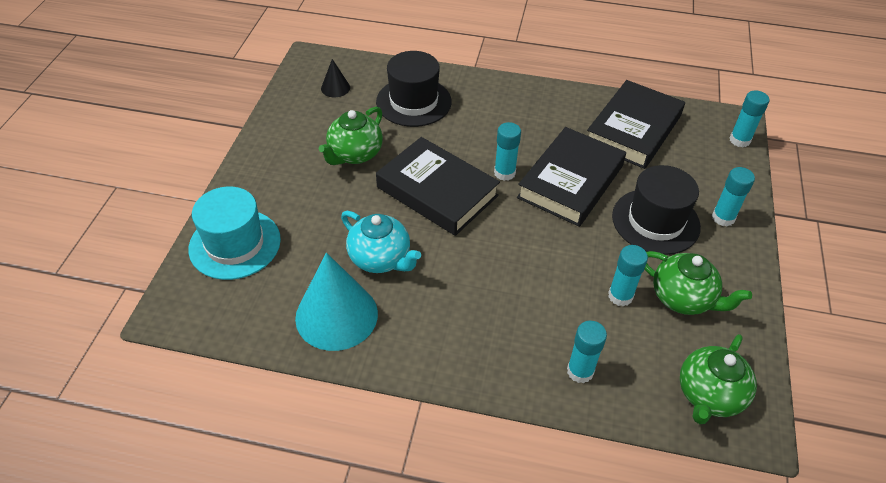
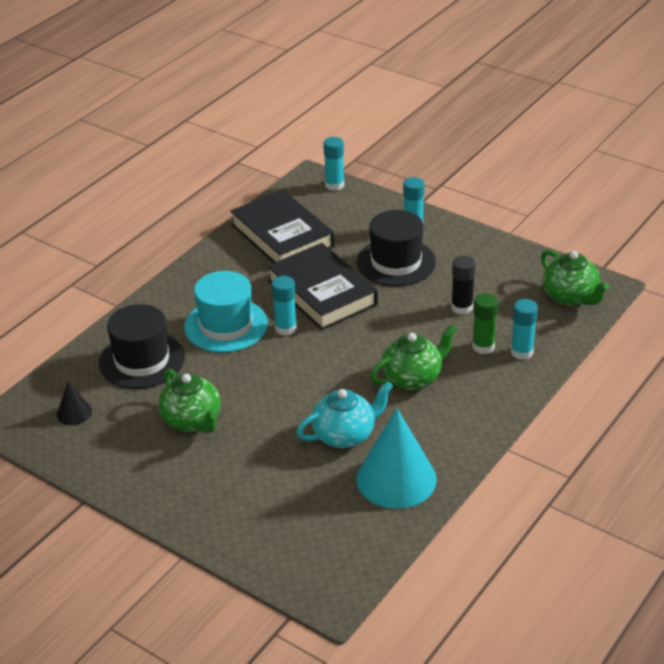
camera: 65 degrees left, 10 degrees down
(235, 244) = (266, 535): turquoise hat -> turquoise hat (226, 325)
(437, 191) = (282, 377): black book -> none
(568, 332) = (483, 346): none -> green glue stick
(620, 296) = (462, 307): turquoise glue stick -> black glue stick
(683, 298) = (480, 277): green teapot -> green teapot (413, 378)

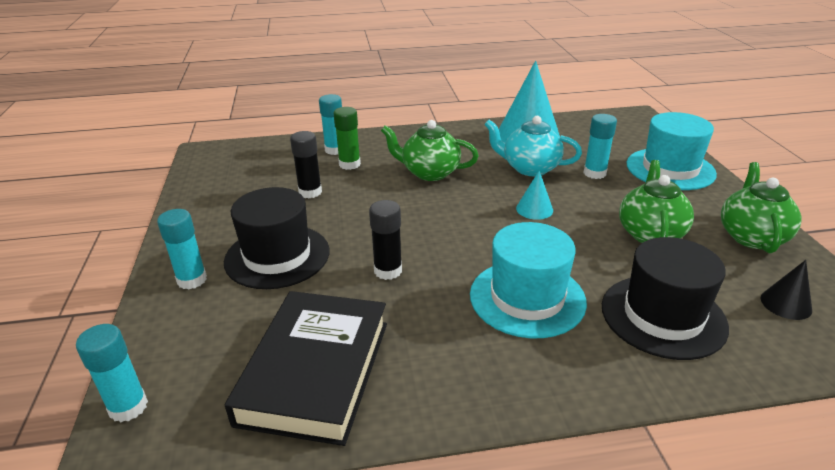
camera: 135 degrees left, 5 degrees down
(229, 514) = (670, 169): none -> turquoise hat
(285, 328) = (471, 259): turquoise glue stick -> turquoise glue stick (594, 173)
(292, 392) = (534, 209): none -> turquoise cone
(322, 293) = (388, 271): black book -> black glue stick
(570, 297) = (236, 159): green teapot -> green teapot (751, 236)

